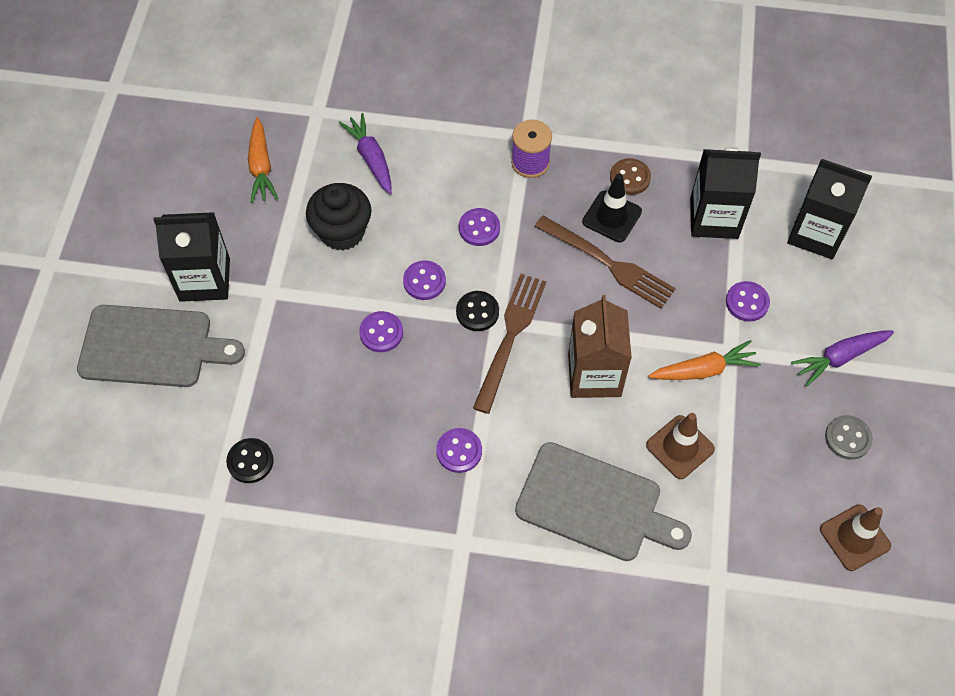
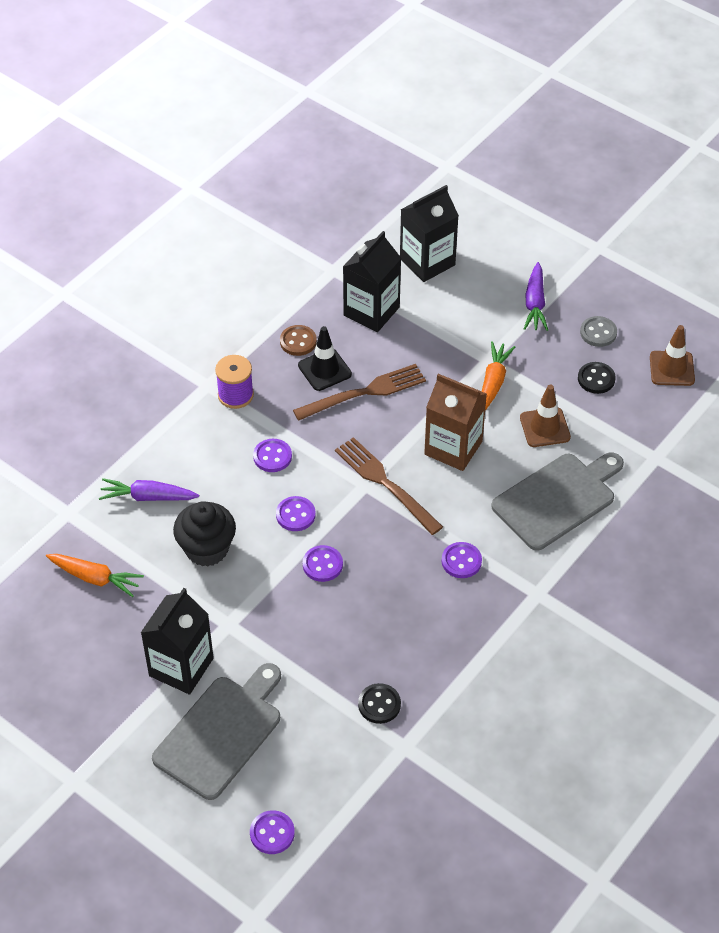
camera: 60 degrees left, 10 degrees down
(477, 312) = (348, 493): black button -> black button (596, 379)
(747, 302) = (455, 330): purple button -> purple button (272, 833)

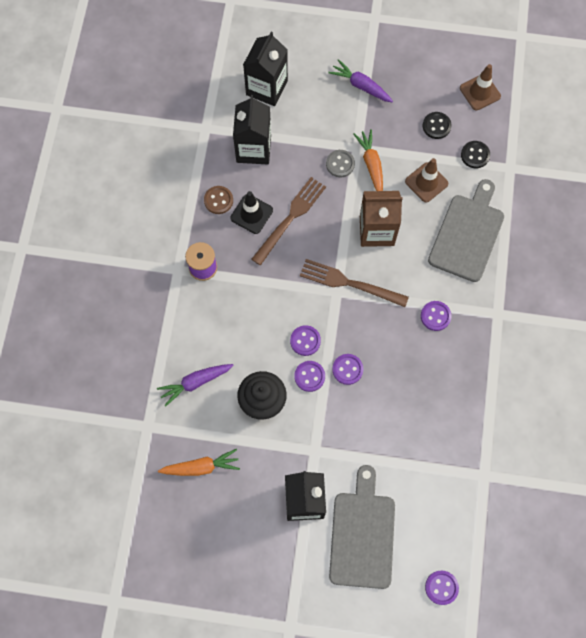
camera: 30 degrees left, 20 degrees up
(272, 456) = (260, 303): purple button -> purple button (309, 376)
(379, 704) = (449, 454): black button -> black button (475, 155)
(535, 304) = (360, 85): purple carrot -> purple carrot turned 150 degrees clockwise
(598, 333) = (416, 88): grey button -> grey button (340, 164)

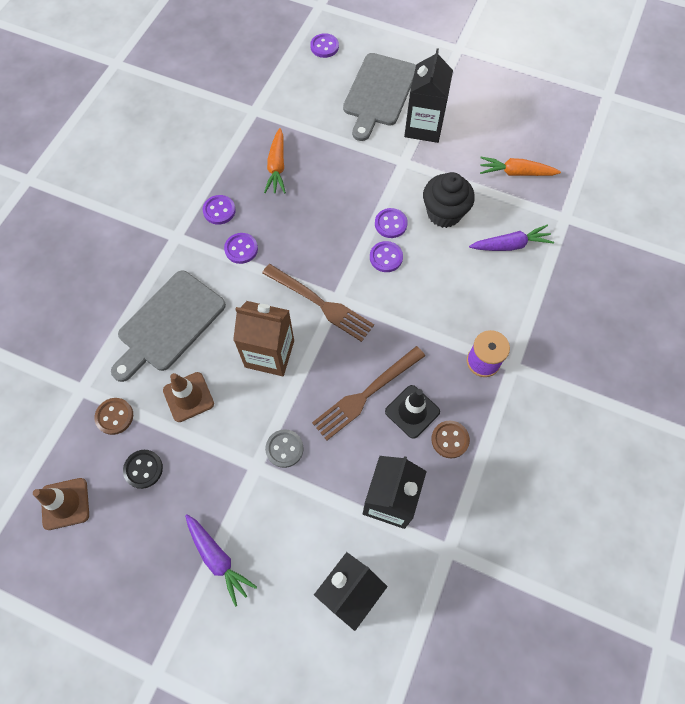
camera: 165 degrees left, 5 degrees down
(347, 369) = (350, 221): purple button -> purple button (219, 210)
(371, 164) = (246, 438): orange carrot -> orange carrot (277, 167)
(475, 155) = (114, 416): black button -> brown button

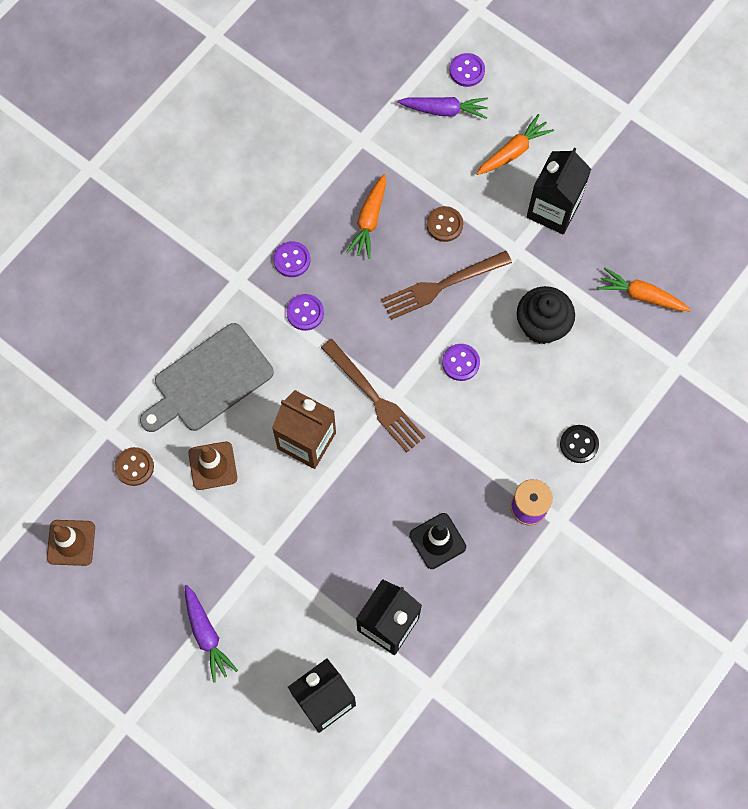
camera: 15 degrees right, 5 degrees up
(143, 469) = (153, 528): black button -> black button (579, 444)
(284, 449) = (297, 545): grey button -> none
(365, 395) = (394, 511): brown fork -> brown fork (441, 286)
(378, 93) = (513, 151): grey cutting board -> orange carrot
(390, 224) = (478, 324): purple button -> none
(450, 440) = (467, 580): brown button -> brown button (444, 225)
(511, 245) = (604, 383): purple carrot -> purple carrot (444, 110)

